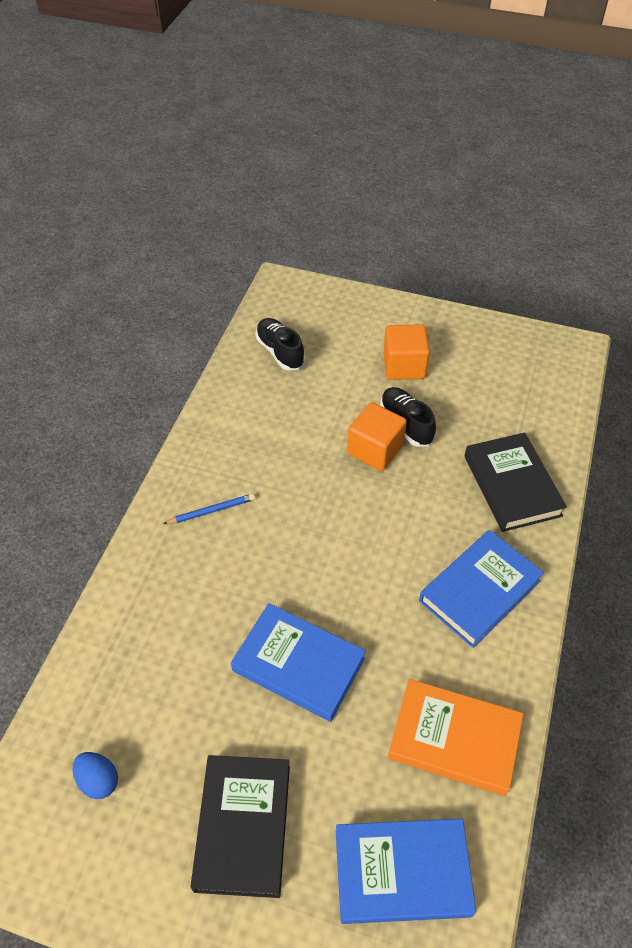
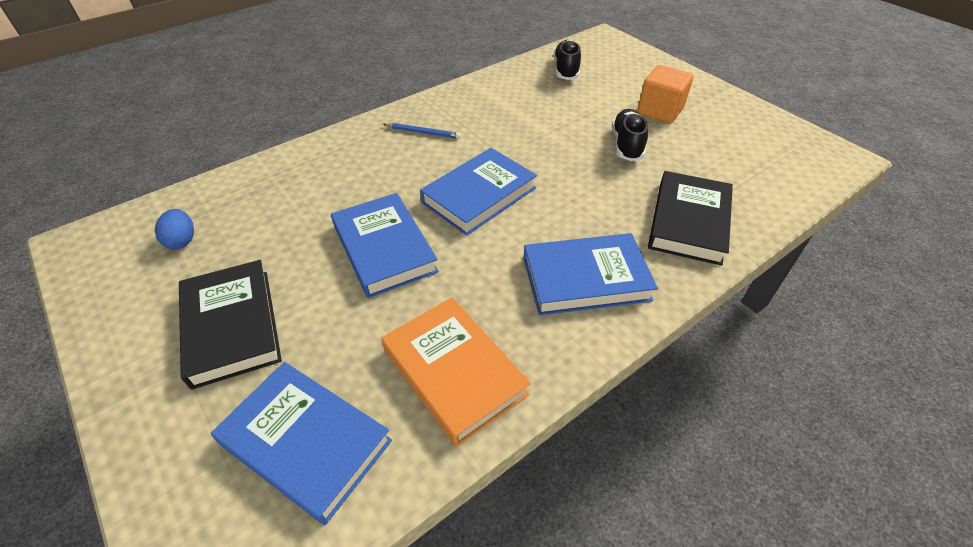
camera: 35 degrees right, 5 degrees down
(243, 826) = (232, 326): black book -> black book turned 60 degrees counterclockwise
(329, 556) = (479, 195): none -> blue book
(375, 450) = (584, 149): orange cube -> none

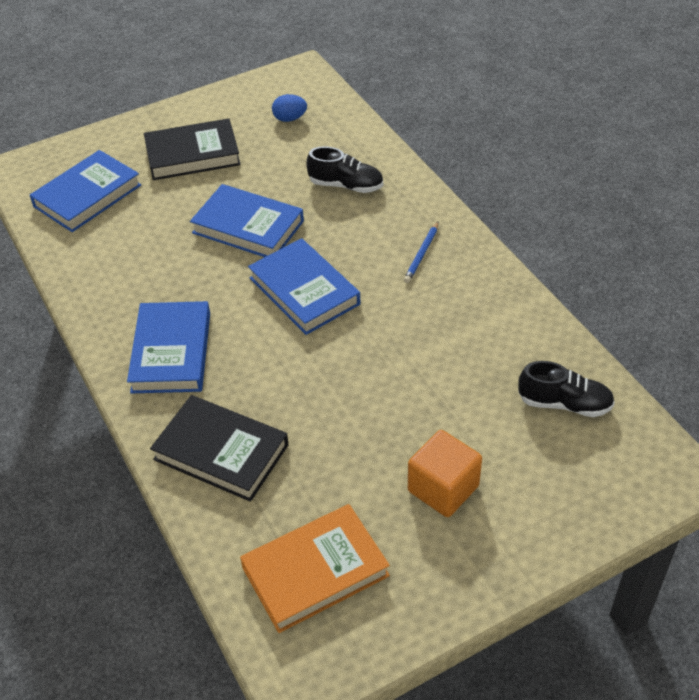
camera: 100 degrees right, 0 degrees up
(384, 248) = (248, 227): blue book -> blue book turned 45 degrees clockwise
(454, 372) = (110, 263): orange book -> orange book (315, 571)
(627, 144) = (370, 431): black shoe -> black shoe (346, 185)

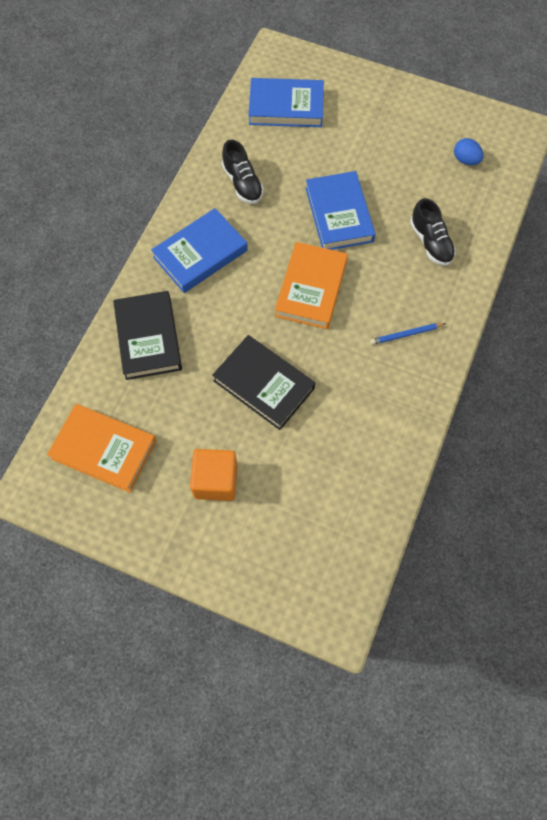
camera: 50 degrees right, 20 degrees up
(192, 155) = (376, 132): black book -> black book (263, 384)
(304, 291) = (311, 288): blue book -> orange book
(564, 404) = (343, 512): black shoe -> black shoe (242, 183)

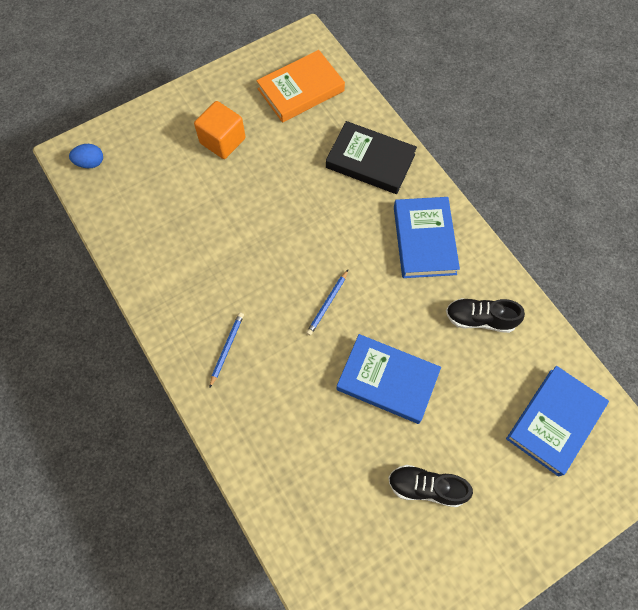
camera: 125 degrees right, 0 degrees up
(263, 384) = (269, 214): black book -> none
(311, 288) = (327, 303): orange book -> blue pencil
(430, 242) = (298, 442): black shoe -> black shoe (426, 487)
(465, 160) = (368, 560): blue egg -> blue egg (90, 163)

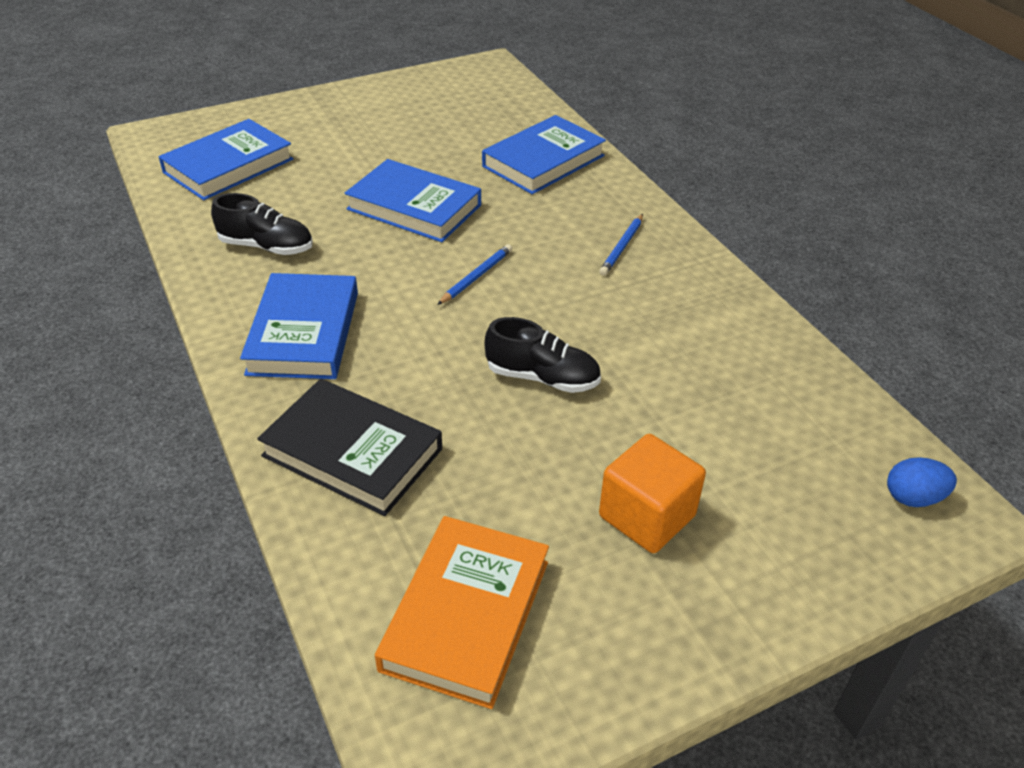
camera: 175 degrees left, 25 degrees down
(291, 464) = (543, 161): none -> blue book
(301, 90) = (466, 614): orange book -> orange book turned 45 degrees counterclockwise
(426, 487) = (398, 138): black shoe -> black shoe (542, 377)

